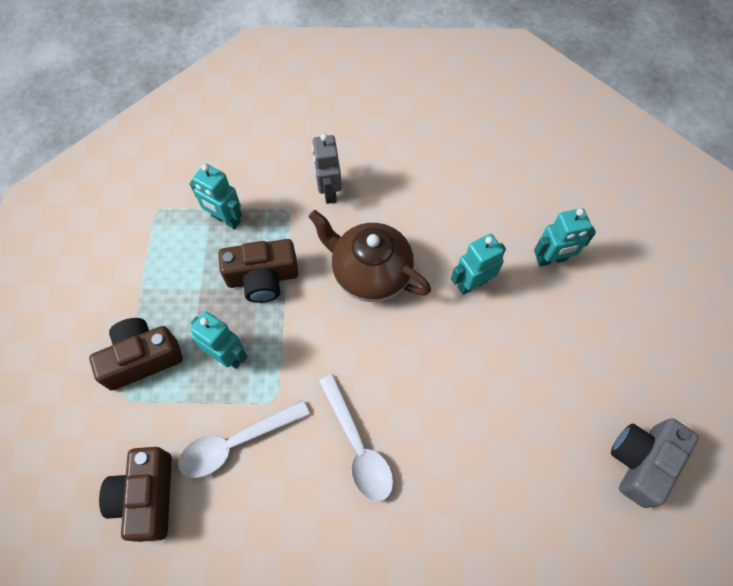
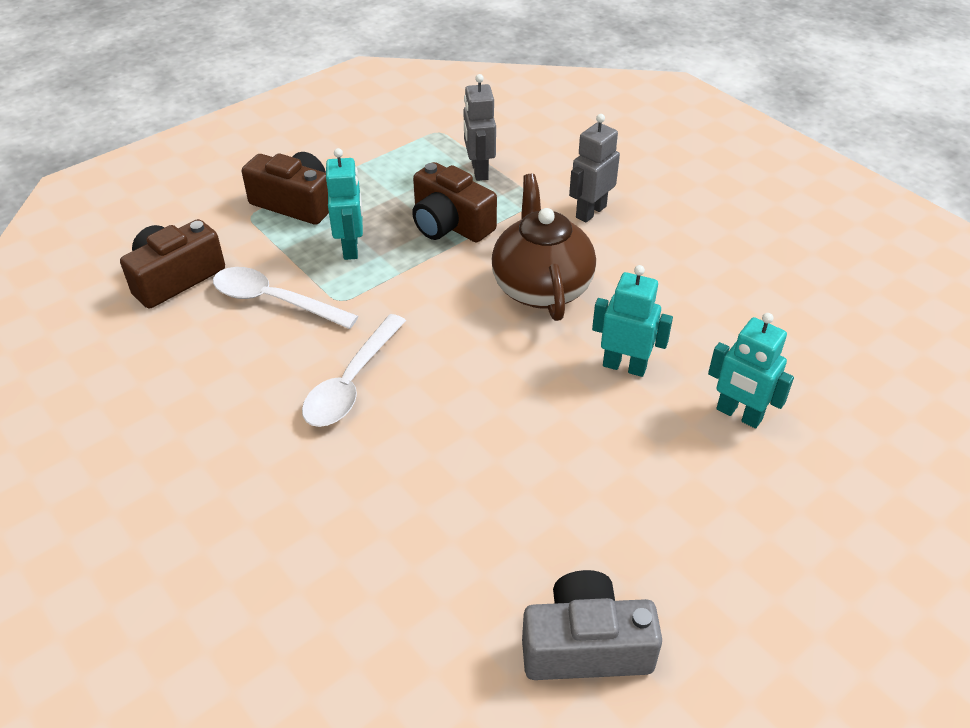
camera: 50 degrees right, 20 degrees down
(226, 219) = (479, 171): turquoise robot -> grey robot

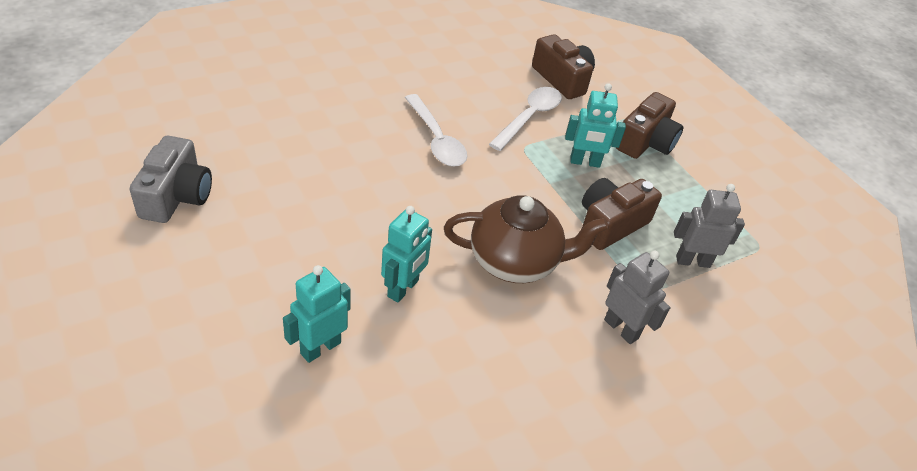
camera: 95 degrees right, 0 degrees up
(351, 383) = (436, 139): white spoon -> white spoon turned 150 degrees counterclockwise

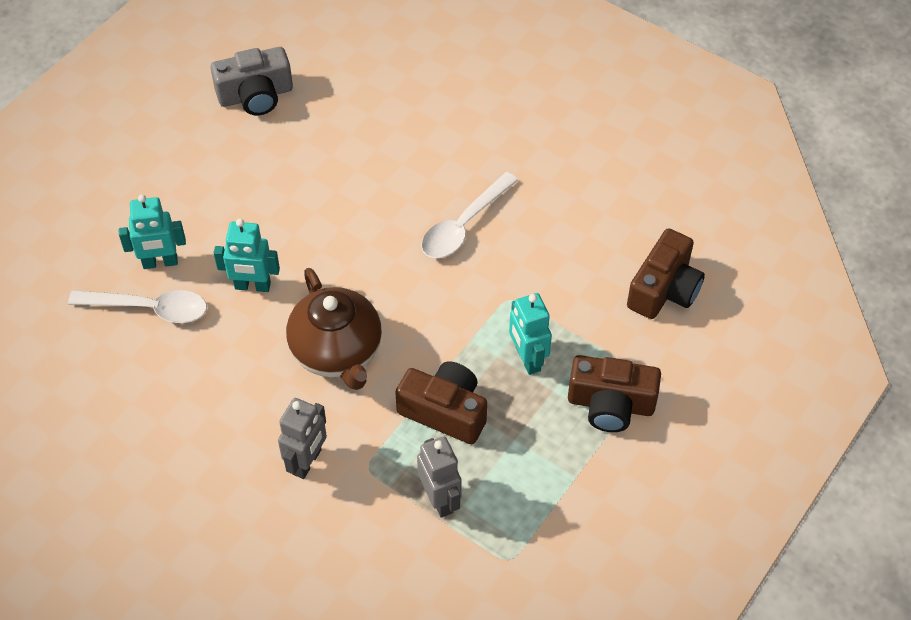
camera: 70 degrees right, 10 degrees up
(320, 348) = (160, 262): turquoise robot -> turquoise robot turned 150 degrees clockwise
(529, 117) = (564, 285): white spoon -> white spoon (149, 308)

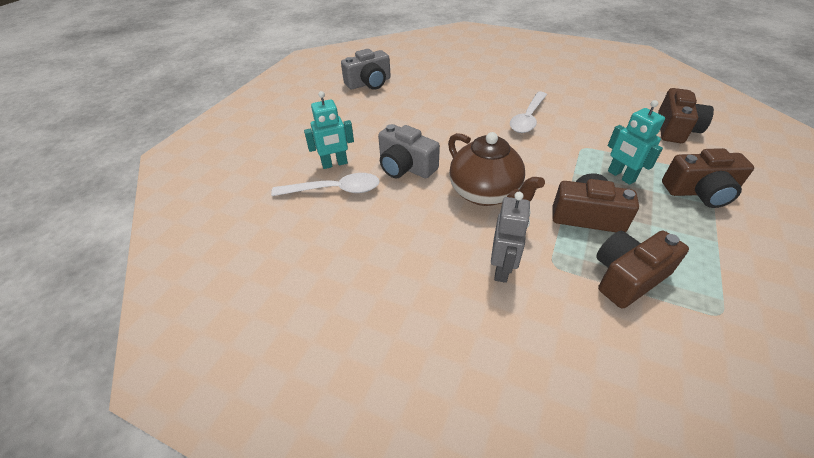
camera: 10 degrees left, 10 degrees down
(252, 286) = (405, 166): turquoise robot -> grey camera
(440, 499) = (627, 277): grey robot -> brown camera

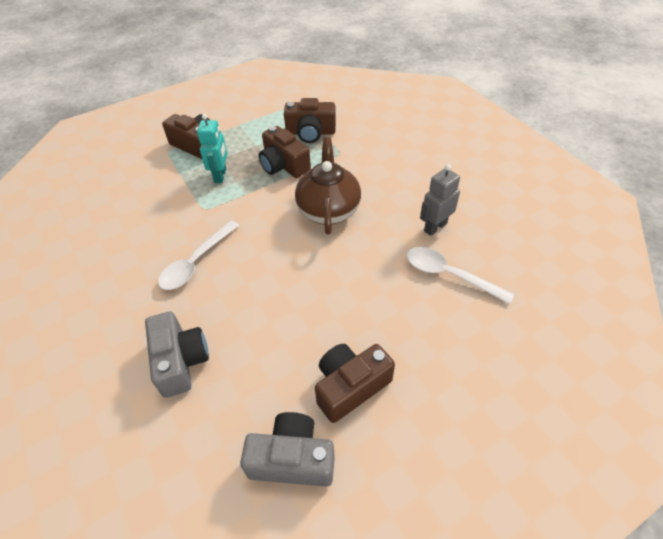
camera: 145 degrees left, 5 degrees up
(334, 164) = (433, 308): turquoise robot -> none
(405, 166) = (367, 267): grey camera -> grey camera (180, 361)
(502, 269) = (372, 163): grey robot -> grey robot (435, 227)
(528, 118) = (196, 262): white spoon -> white spoon turned 150 degrees clockwise
(675, 129) = (114, 187): brown camera -> brown camera (350, 386)

